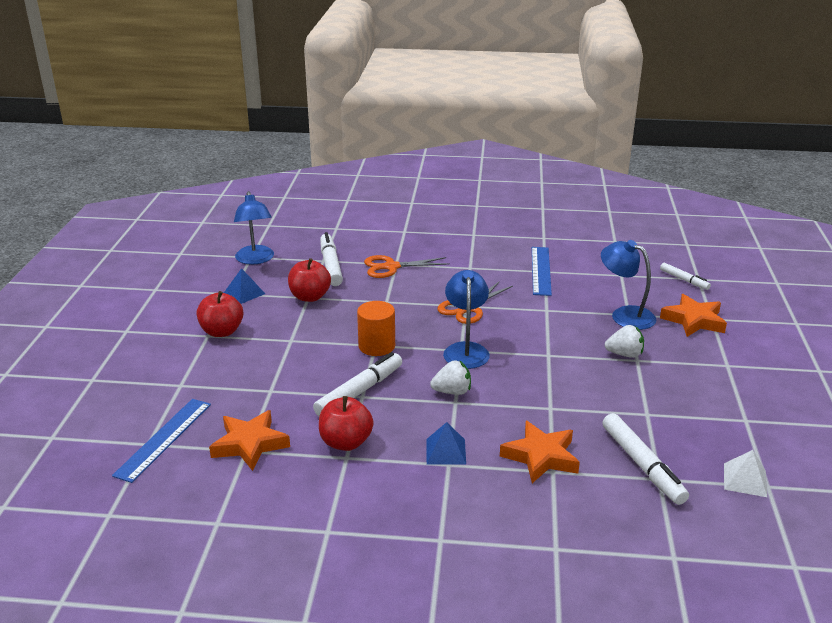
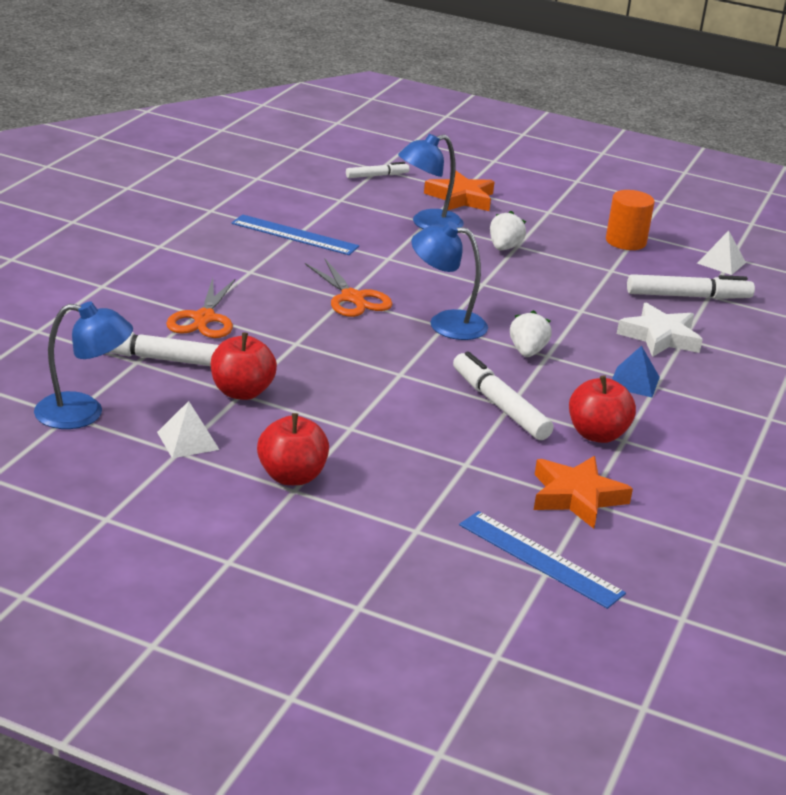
camera: 75 degrees left, 0 degrees up
(244, 293) = (188, 440): blue pyramid -> white pyramid
(376, 346) = (404, 373): orange cylinder -> orange cylinder (625, 241)
(541, 456) = (660, 337): orange star -> white star

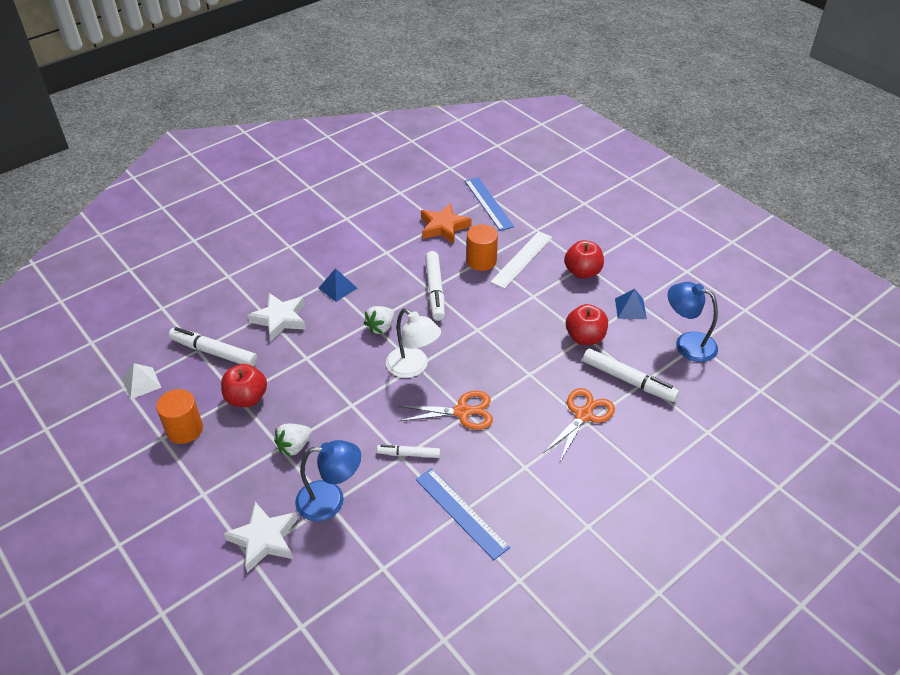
camera: 150 degrees left, 15 degrees up
(188, 440) = (630, 308): white pyramid -> blue pyramid
(352, 298) = (462, 412): orange scissors -> orange scissors turned 90 degrees clockwise
(376, 176) = (314, 610): white marker -> white marker (409, 454)
(405, 475) = (522, 259): none -> white ruler
(446, 323) = (413, 367): blue lamp -> white lamp
(461, 198) = (264, 539): orange star -> white star
(467, 458) = (481, 261): none -> orange cylinder
(597, 434) = (397, 258): red apple -> red apple (246, 398)

